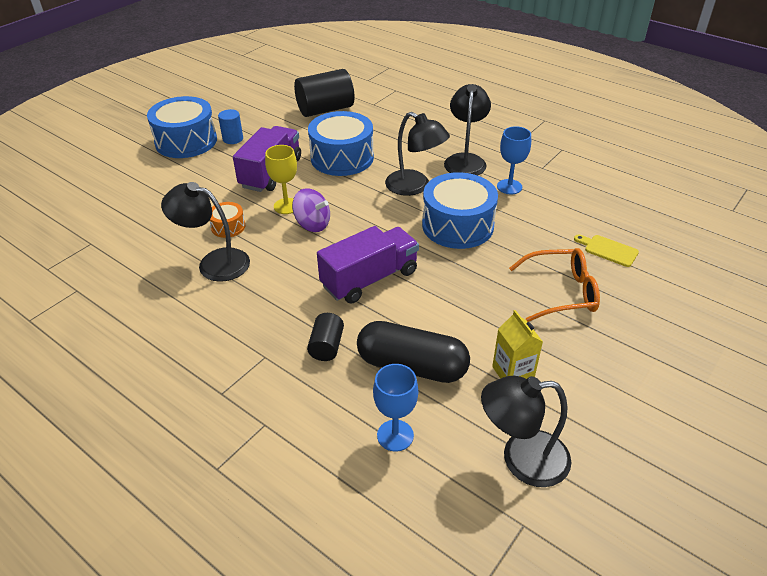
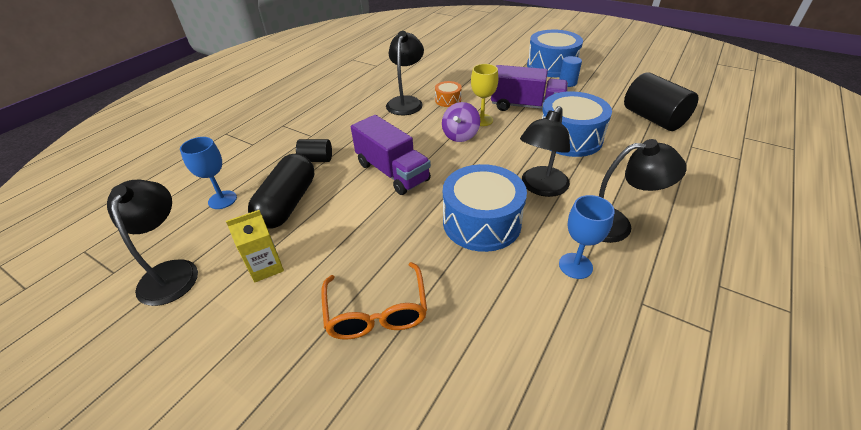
camera: 85 degrees right, 0 degrees up
(608, 250) = (464, 372): yellow cutting board -> none

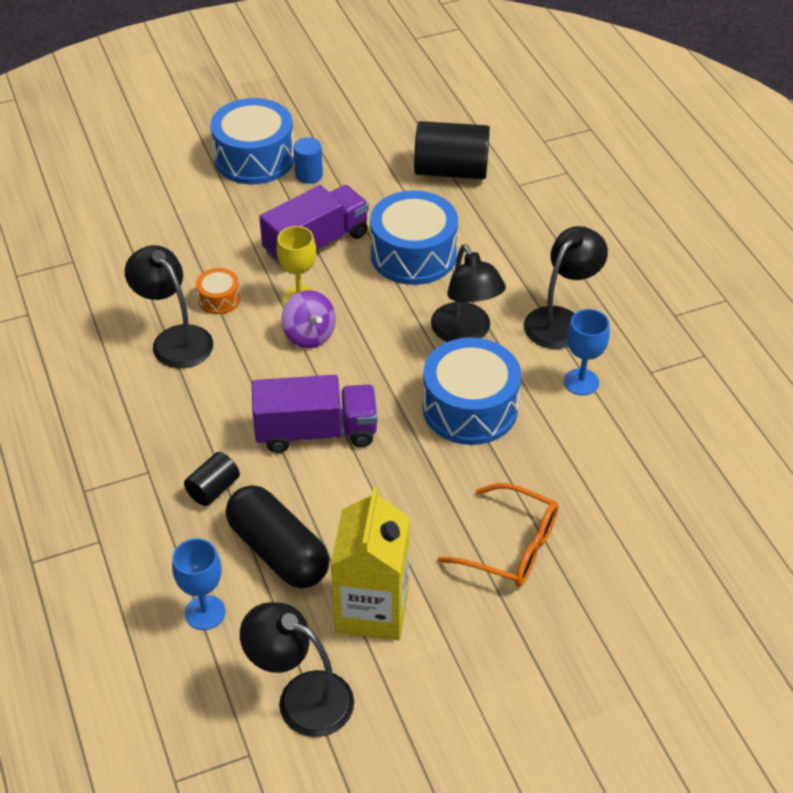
camera: 55 degrees left, 5 degrees up
(266, 267) = (372, 609): yellow carton -> yellow carton, size x1.76

